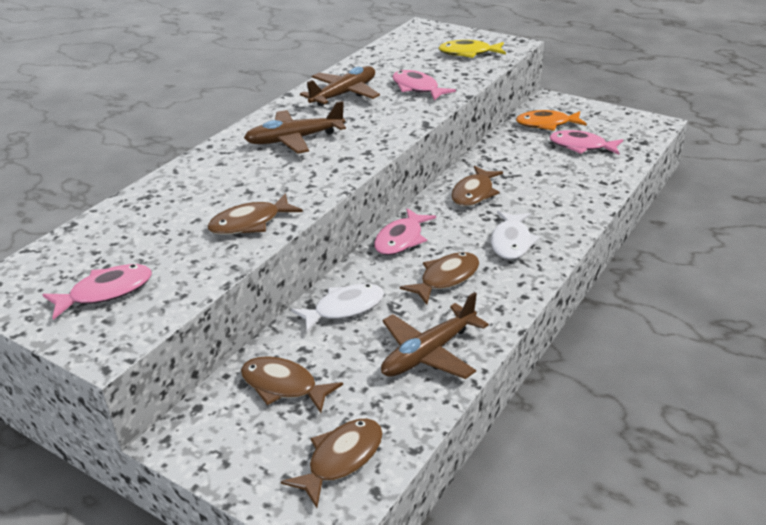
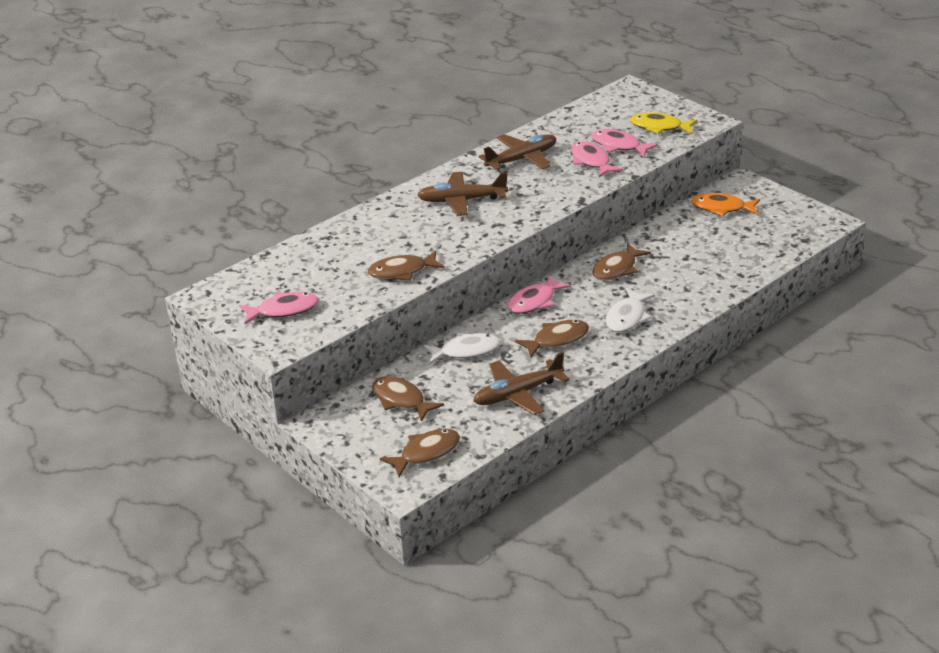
camera: 15 degrees right, 0 degrees up
(581, 146) = (741, 236): pink fish -> pink fish (619, 146)

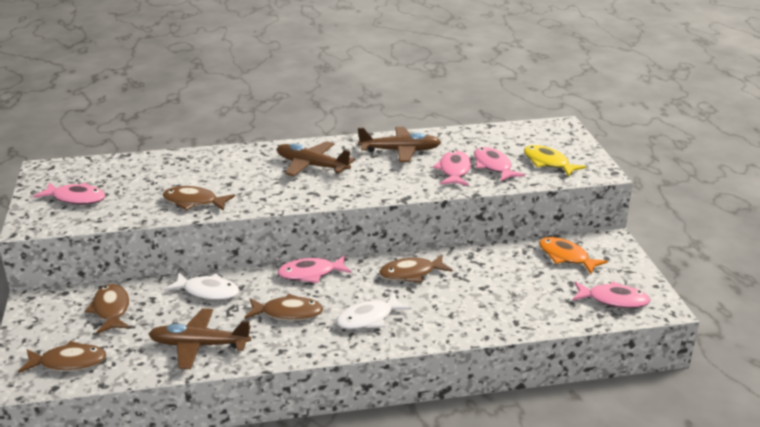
camera: 30 degrees right, 5 degrees down
(792, 229) = (613, 300): none -> pink fish

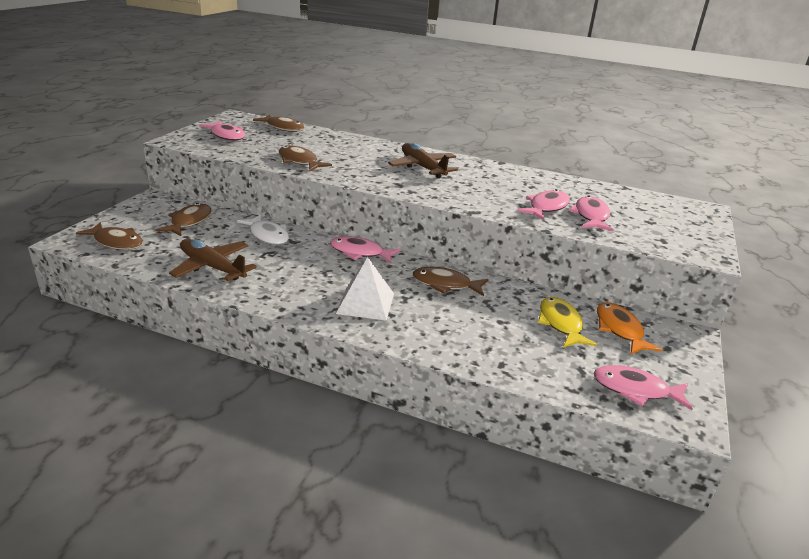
camera: 30 degrees right, 0 degrees up
(288, 313) = (306, 272): brown fish -> brown fish (283, 128)
(369, 318) = (365, 303): white fish -> white pyramid
(400, 151) = (513, 180): brown plane -> none
(548, 163) = (654, 231): yellow fish -> yellow fish (561, 324)
(613, 300) = (635, 390): pink fish -> pink fish turned 150 degrees clockwise

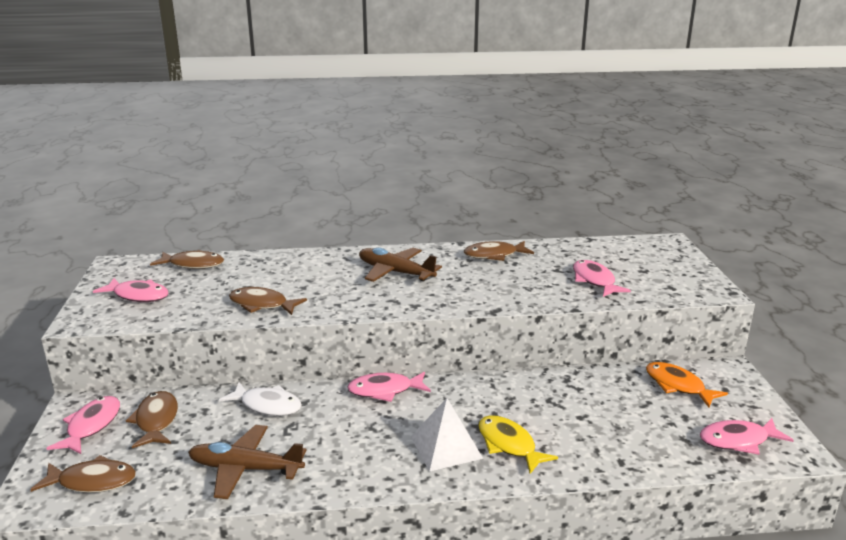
camera: 25 degrees left, 5 degrees down
(445, 284) = (498, 396): brown fish -> brown fish (494, 255)
(546, 207) = (551, 283): pink fish -> pink fish (91, 426)
(561, 324) = (629, 399): yellow fish -> yellow fish (509, 445)

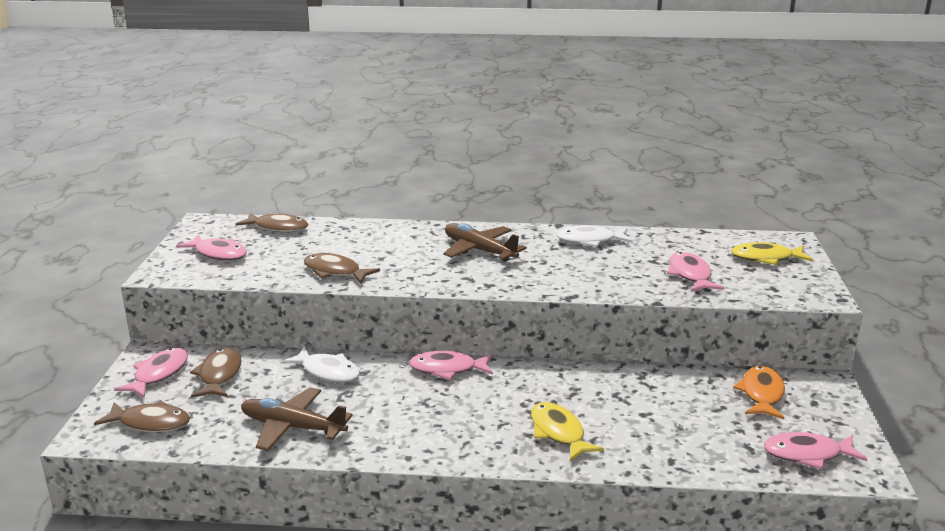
camera: 10 degrees right, 0 degrees up
(446, 447) = (493, 428): white pyramid -> none
(494, 255) = (590, 241): brown fish -> white fish
(653, 260) = (766, 258): none -> yellow fish
(678, 386) = (762, 394): orange fish -> orange fish turned 45 degrees clockwise

